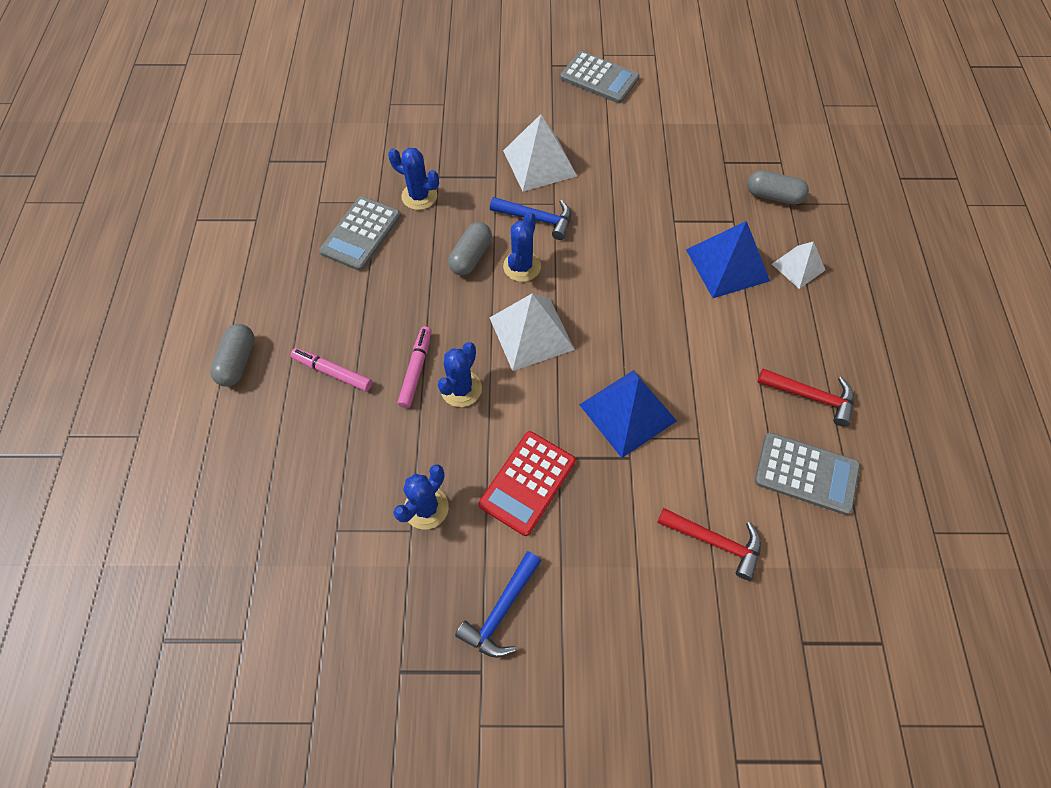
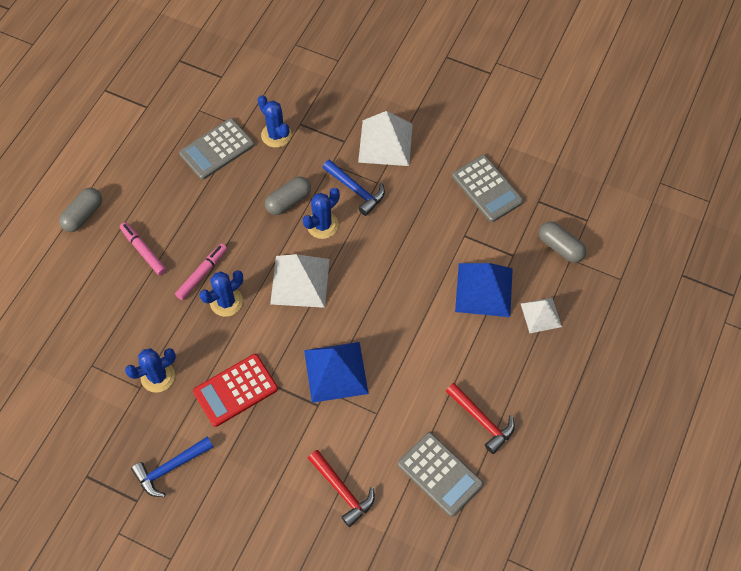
camera: 25 degrees right, 0 degrees up
(599, 78) = (479, 84): grey calculator -> grey calculator (487, 189)

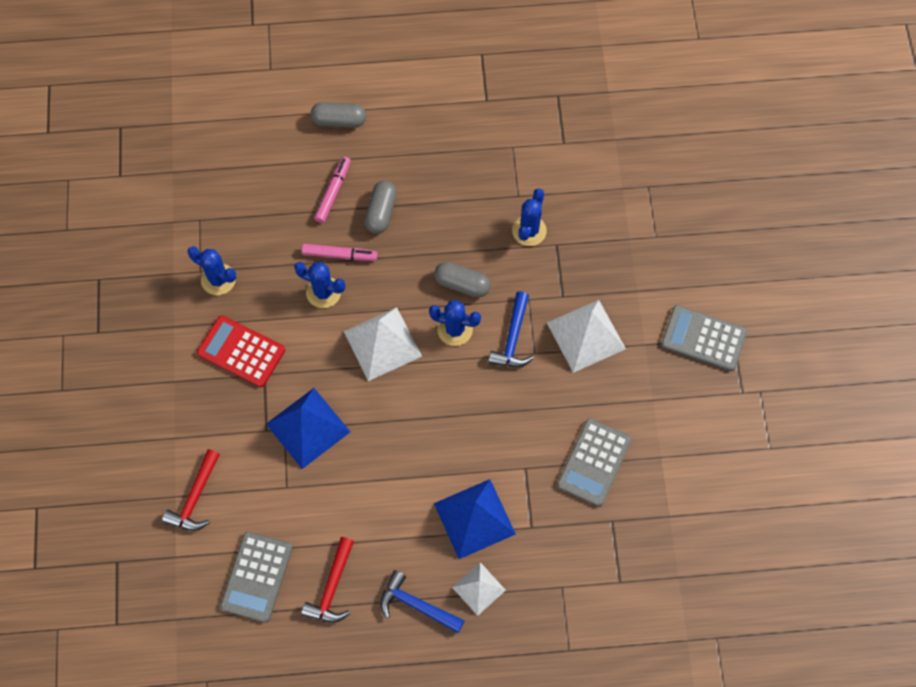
camera: 60 degrees right, 5 degrees up
(170, 468) = (140, 341): blue hammer -> blue hammer (416, 605)
(217, 149) = (479, 188): grey calculator -> grey calculator (703, 338)
(560, 247) = (569, 570): grey capsule -> grey capsule (381, 212)

